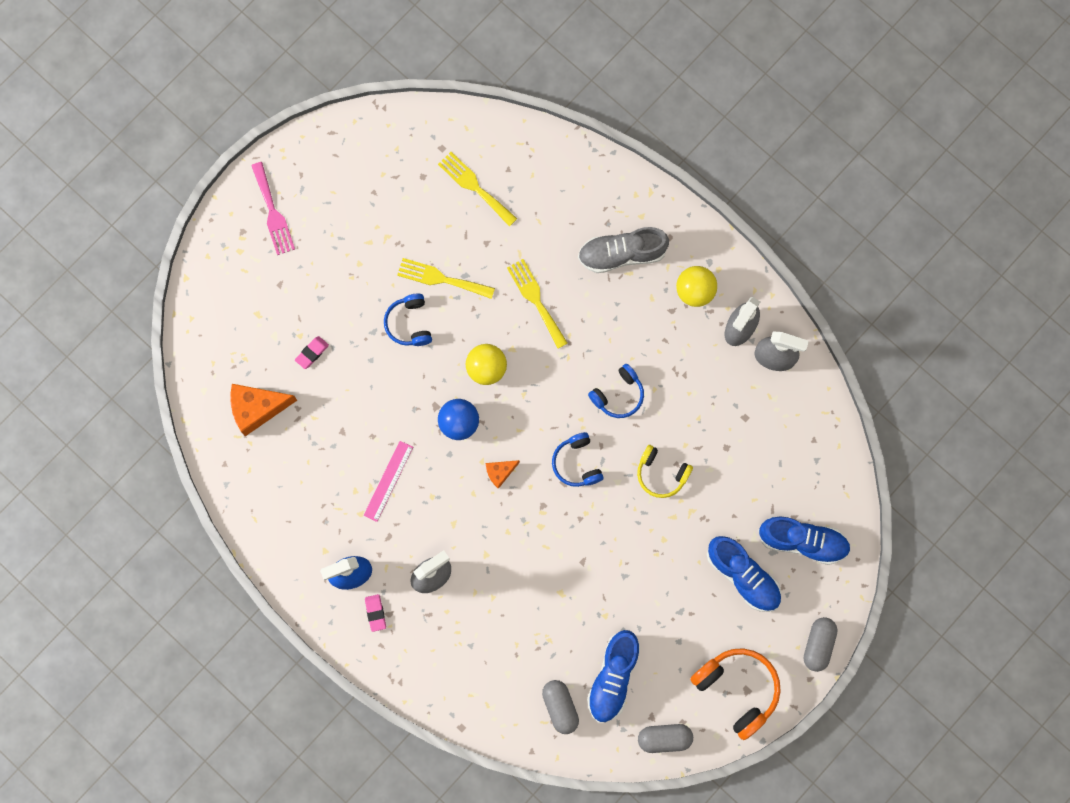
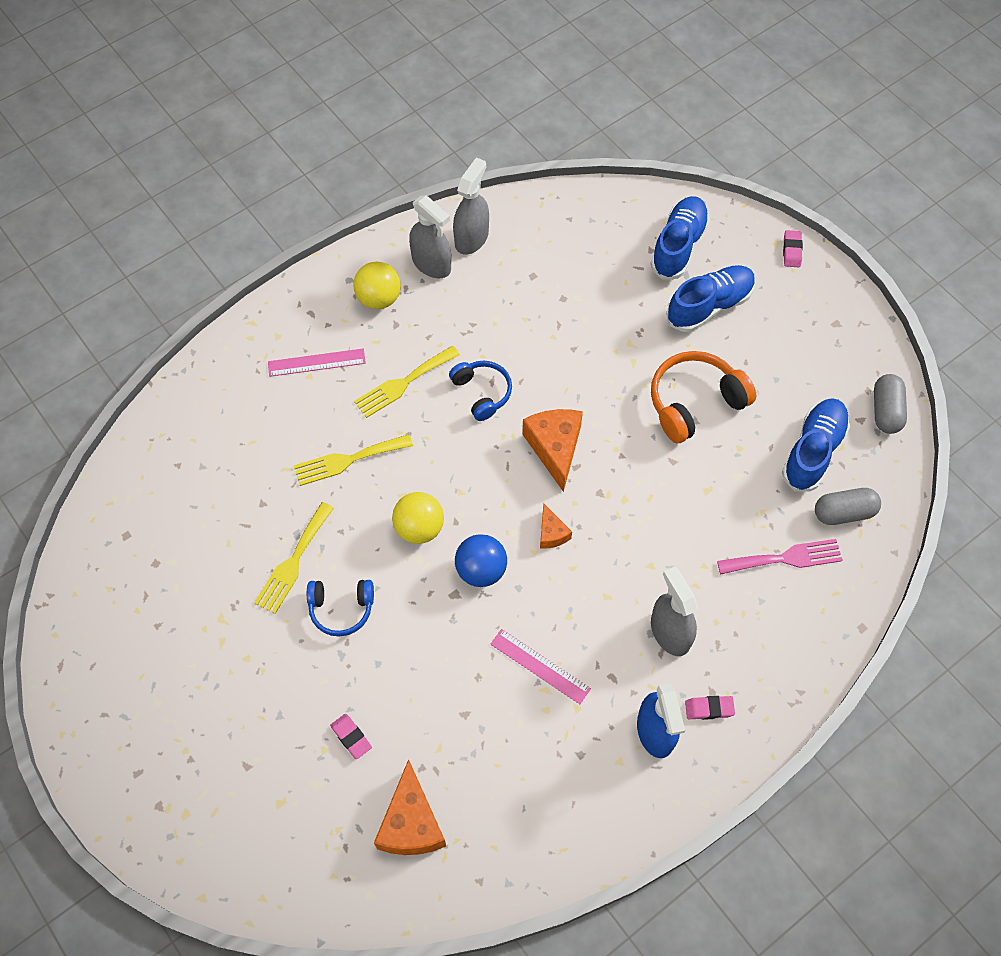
camera: 80 degrees left, 15 degrees down
(272, 212) = (143, 760): pink fork -> pink fork (784, 558)
(475, 187) = (188, 504): yellow fork -> yellow fork (404, 383)
(577, 463) = (555, 448): blue headphones -> orange cheese
(613, 678) = (813, 451): blue shoe -> blue shoe turned 90 degrees counterclockwise
(622, 254) = (316, 362): grey shoe -> pink ruler
(661, 474) = (582, 365): yellow headphones -> none
(737, 690) = (835, 332): orange headphones -> orange headphones (695, 402)
(818, 645) = (792, 251): grey capsule -> pink eraser

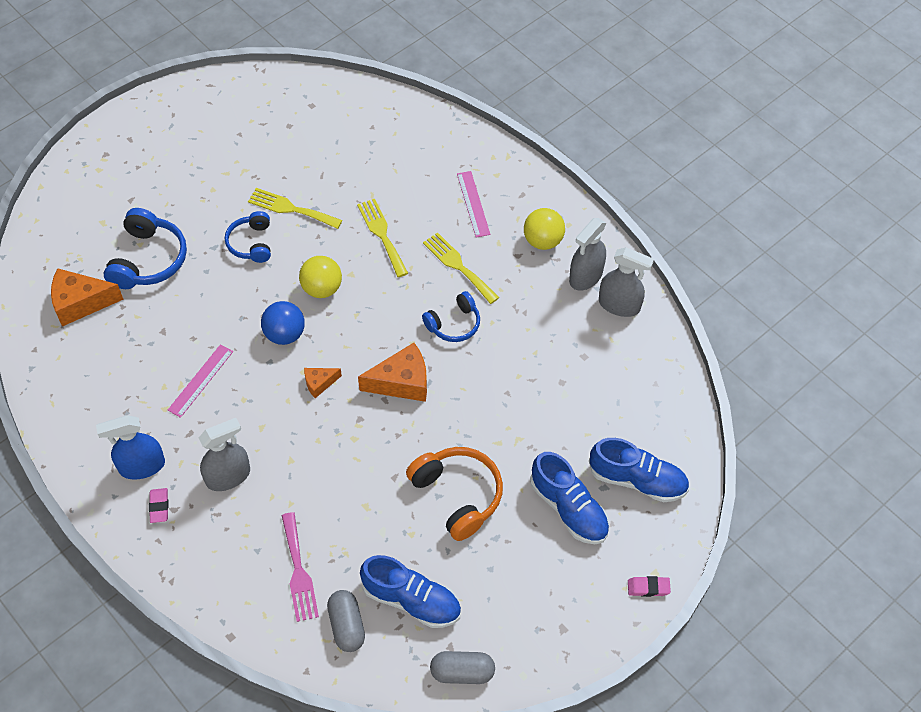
camera: 85 degrees right, 5 degrees down
(351, 737) = (148, 260): pink eraser -> blue headphones

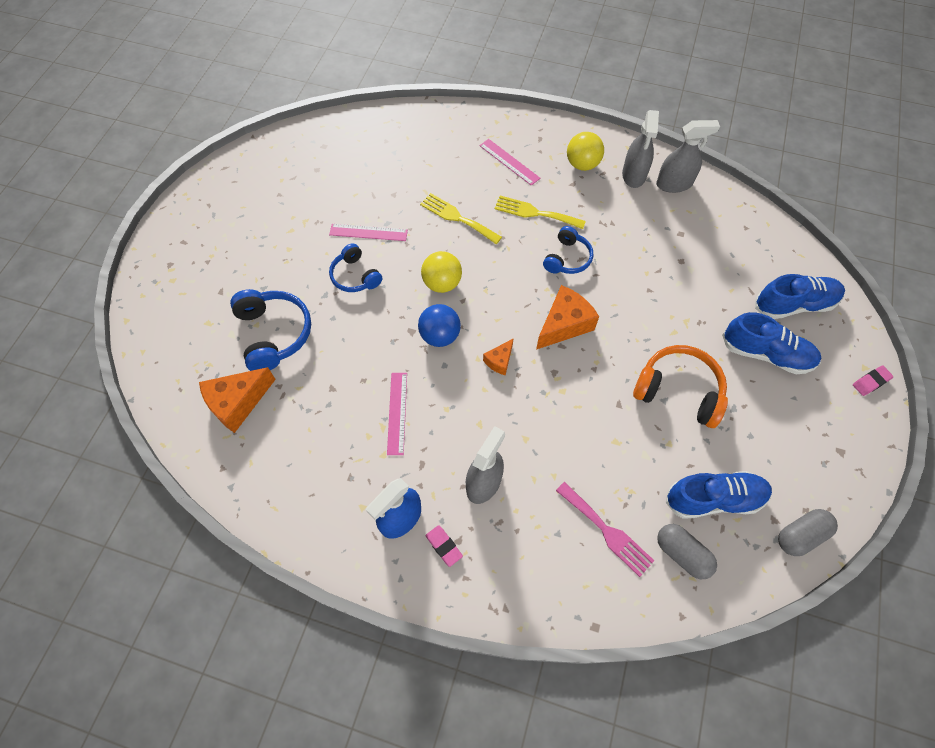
camera: 30 degrees left, 5 degrees up
(291, 209) = (368, 232): yellow fork -> pink ruler

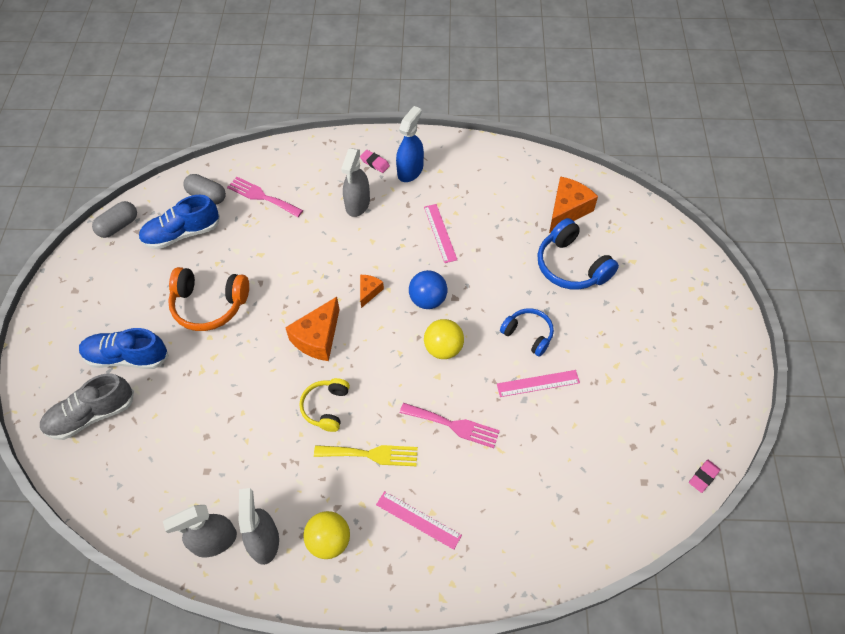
camera: 165 degrees right, 5 degrees down
(458, 218) = (452, 425): yellow fork -> pink fork
(567, 258) = (326, 407): blue headphones -> yellow headphones
(794, 305) = (91, 415): blue shoe -> grey shoe
(870, 382) = (33, 355): pink eraser -> pink eraser (703, 477)

